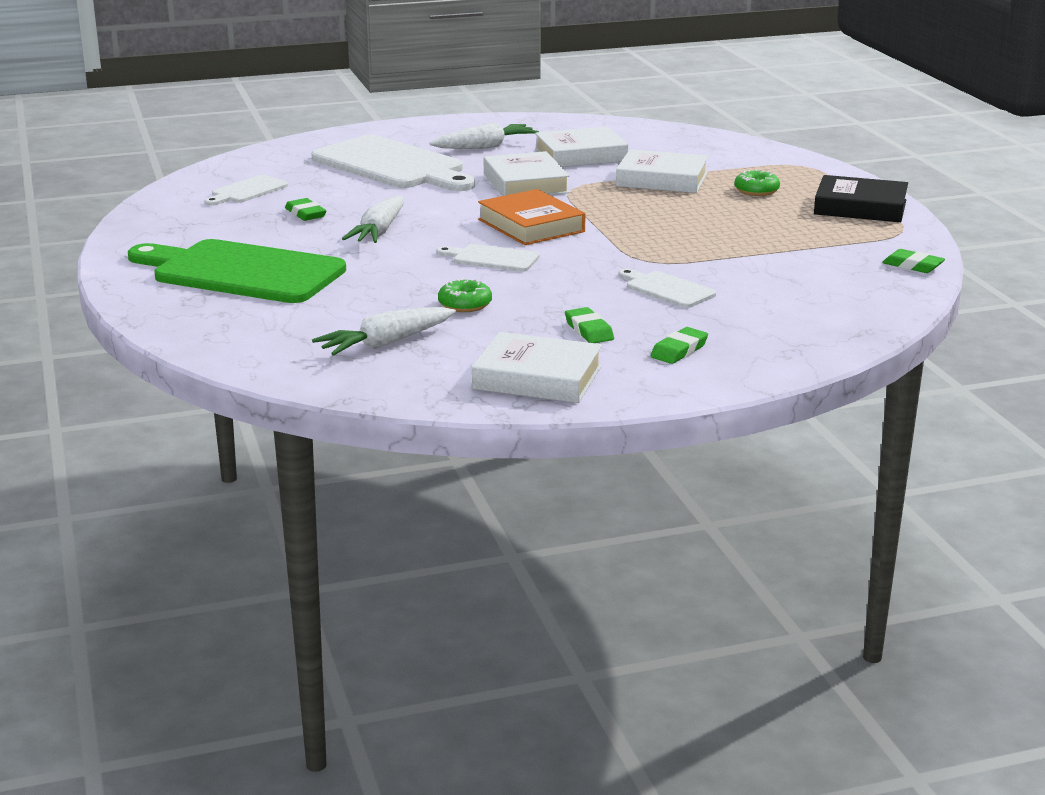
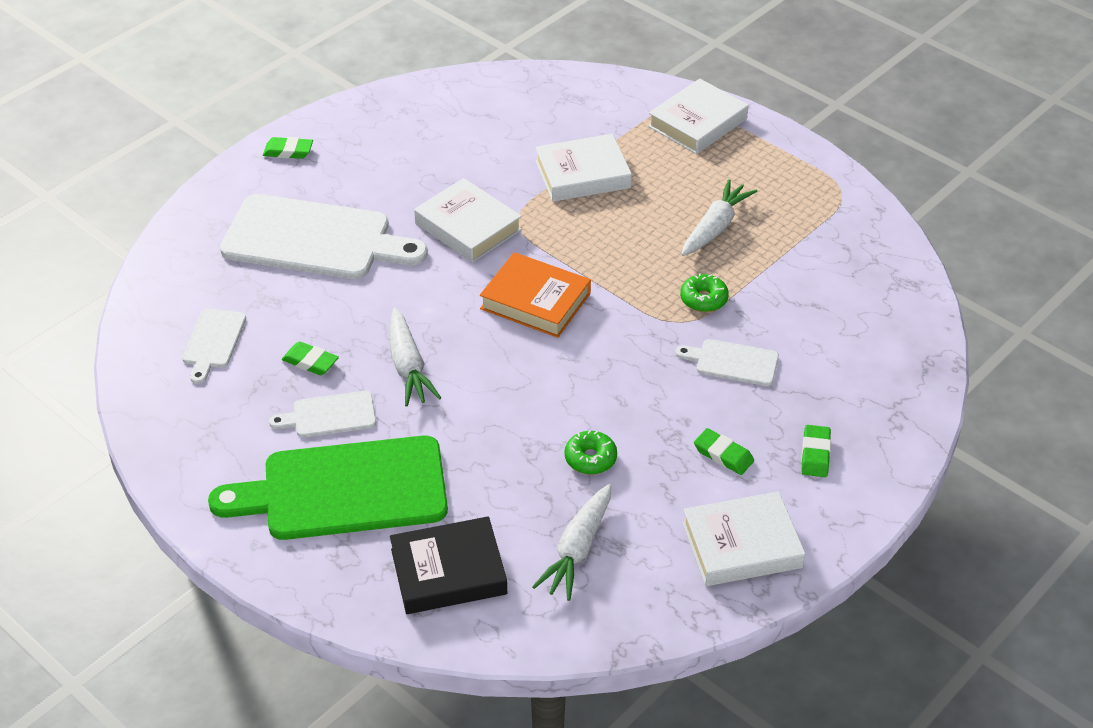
camera: 30 degrees left, 20 degrees up
(485, 147) = (373, 171): white carrot -> white carrot (715, 227)
(492, 258) = (549, 372): white cutting board -> white cutting board (330, 415)
(581, 155) = (475, 155): white book -> white book (697, 123)
(756, 191) = (677, 165): green donut -> green donut (703, 299)
(860, 207) = (781, 162): black book -> black book (448, 571)
(913, 266) = (889, 245): green eraser -> green eraser (288, 151)

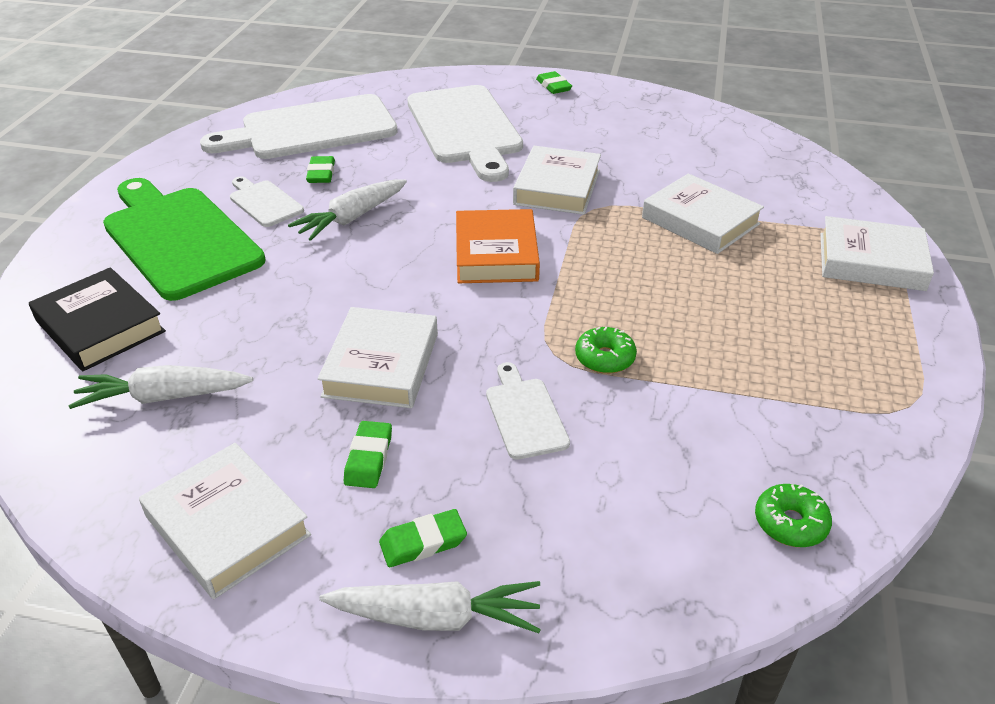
camera: 60 degrees right, 5 degrees down
(213, 342) = (311, 129): white cutting board -> white cutting board, size x2.14
(590, 458) = (301, 361): green donut -> green donut (790, 523)
(627, 415) = (381, 365): none -> white book
(715, 227) = (726, 328): white carrot -> white carrot (436, 617)

